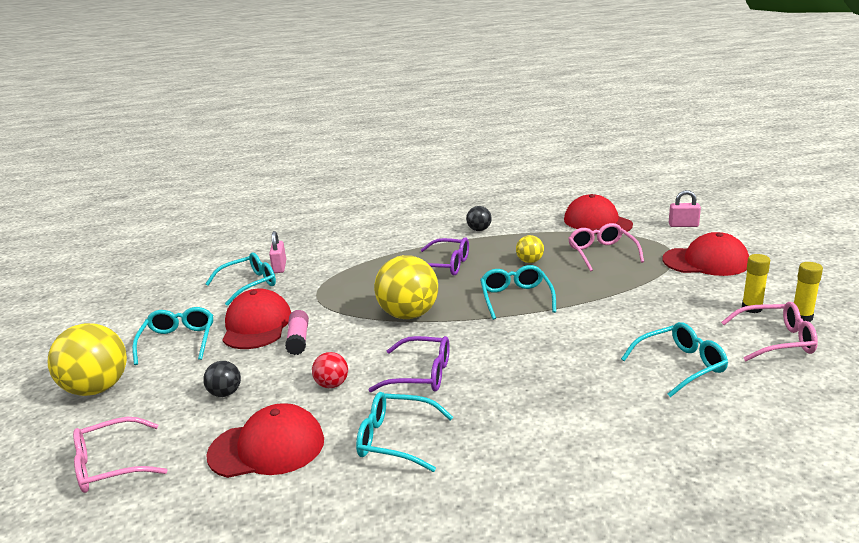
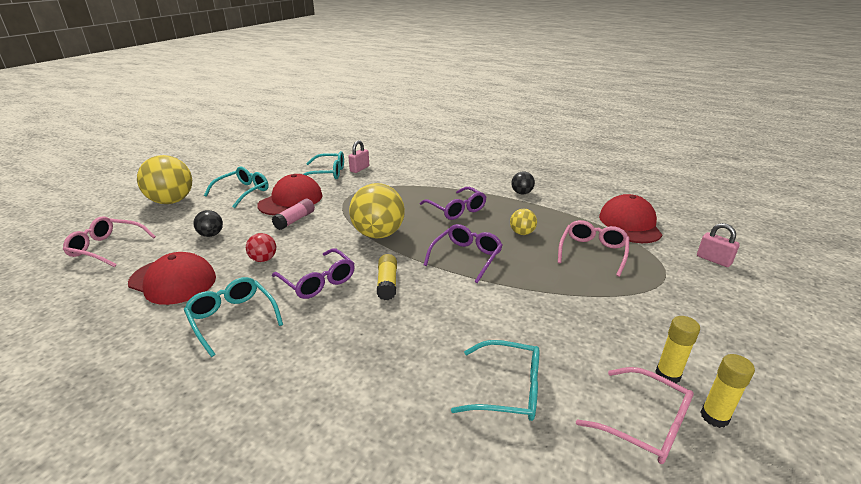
camera: 35 degrees right, 5 degrees up
(485, 346) = (387, 283): none -> yellow glue stick
(516, 298) = (466, 257): turquoise glasses -> purple glasses
(706, 261) = (686, 304): red cap -> none

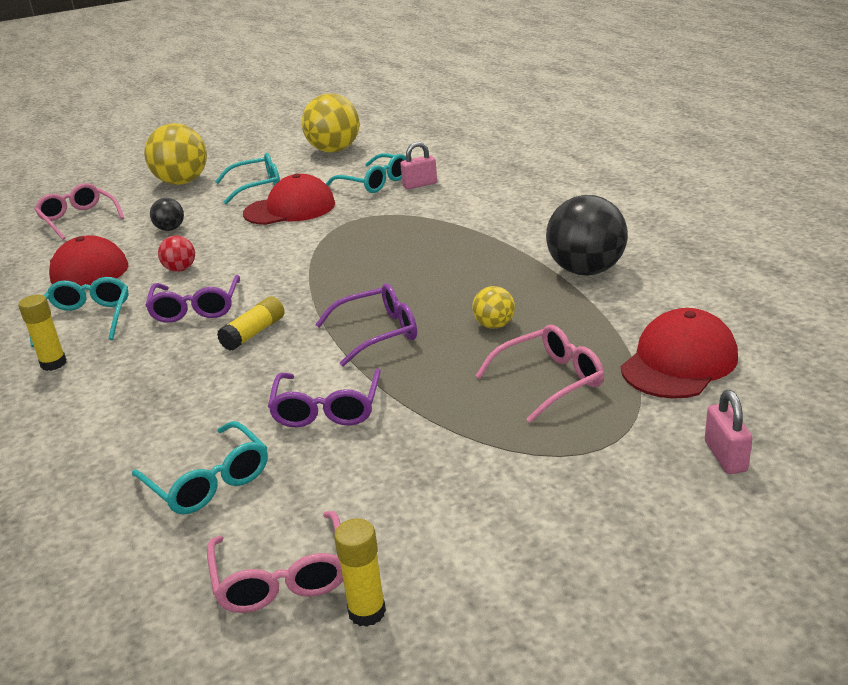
camera: 40 degrees right, 0 degrees up
(295, 220) = (263, 234): pink glue stick -> none
(378, 234) = (322, 275): yellow ball -> yellow ball (334, 150)
(456, 209) = (458, 270): purple glasses -> purple glasses (327, 409)
(521, 193) = (586, 271): black ball -> black ball, size x2.03
(667, 375) = (390, 549): yellow glue stick -> yellow glue stick (53, 363)

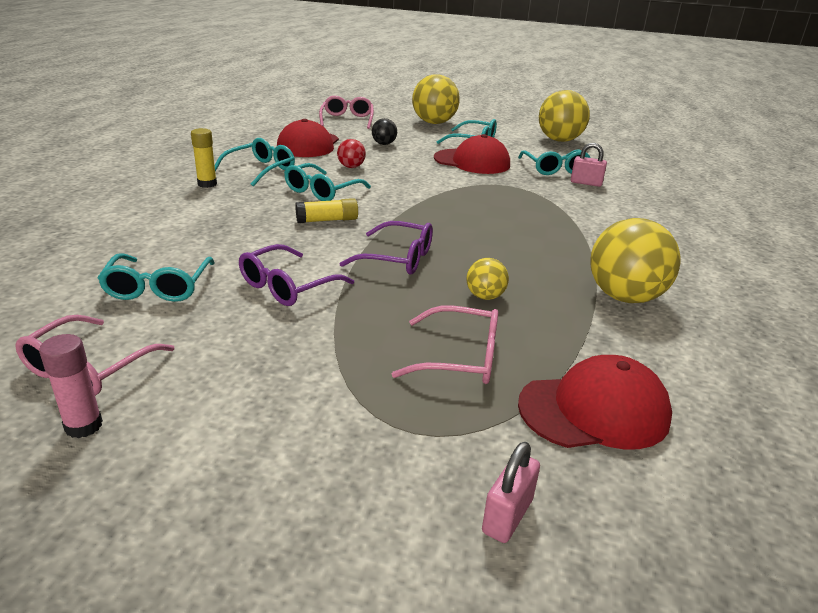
camera: 35 degrees right, 0 degrees up
(196, 308) = (322, 191): purple glasses -> turquoise glasses
(367, 612) = (83, 426): yellow glue stick -> pink glue stick
(586, 271) = (624, 297): black ball -> yellow ball

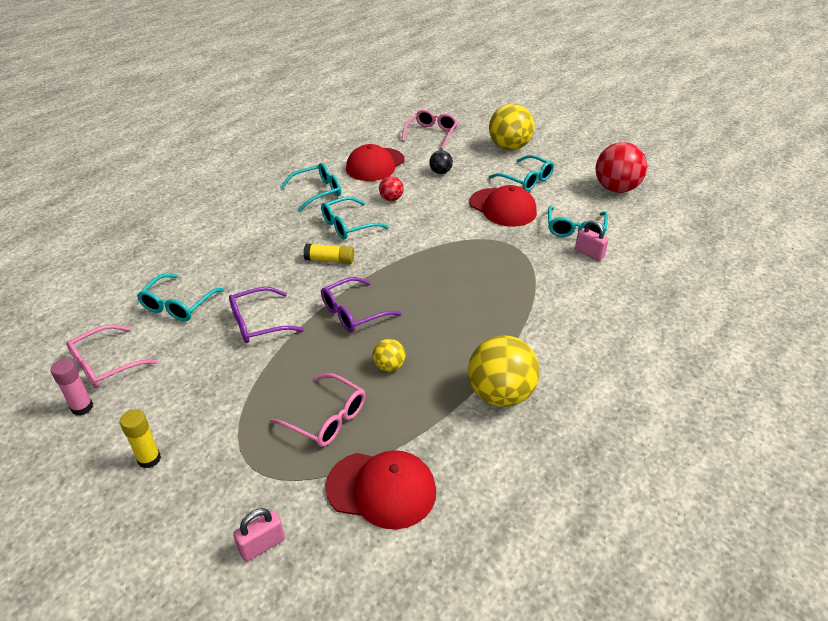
camera: 25 degrees right, 10 degrees up
(207, 184) = (268, 203): yellow glue stick -> yellow glue stick (149, 459)
(398, 258) = (353, 312): purple glasses -> purple glasses turned 105 degrees clockwise
(559, 140) = (616, 189): yellow ball -> red ball

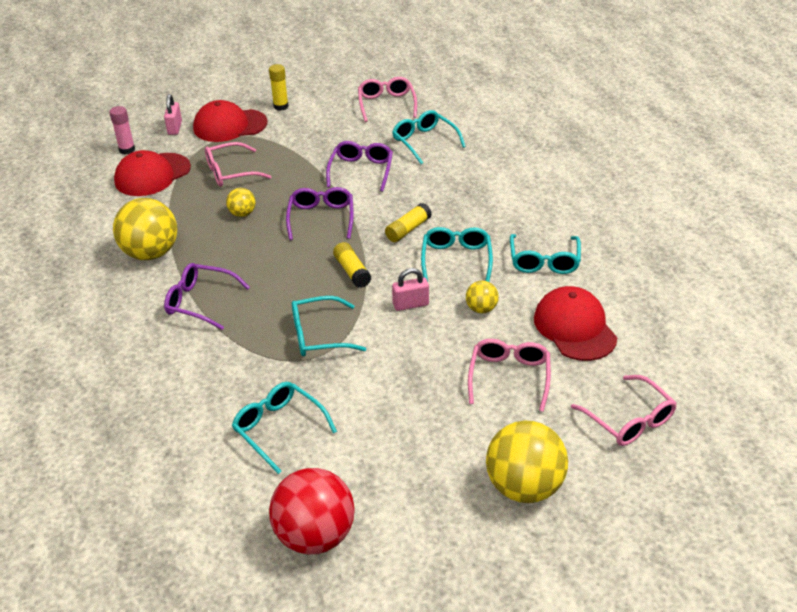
camera: 125 degrees right, 0 degrees up
(82, 407) = (353, 92): pink glue stick -> pink glue stick (127, 150)
(391, 199) = (481, 309): red ball -> yellow ball
(406, 265) = (352, 271): none -> yellow glue stick
(440, 172) = (509, 377): black ball -> pink glasses
(503, 207) = (380, 391): red cap -> red cap (230, 126)
(520, 324) = (200, 302): none -> purple glasses
(526, 180) = (421, 450): turquoise glasses -> turquoise glasses (319, 335)
(589, 253) = (230, 411): pink padlock -> pink padlock (410, 304)

